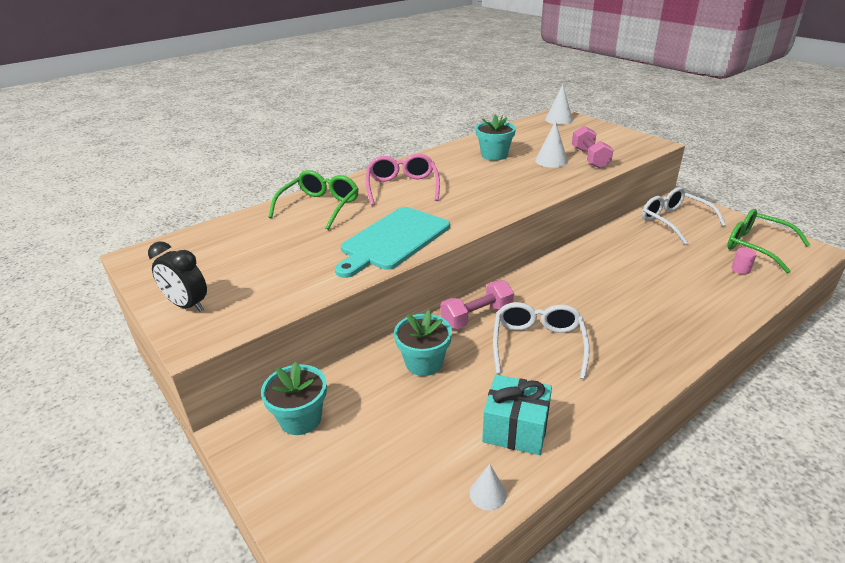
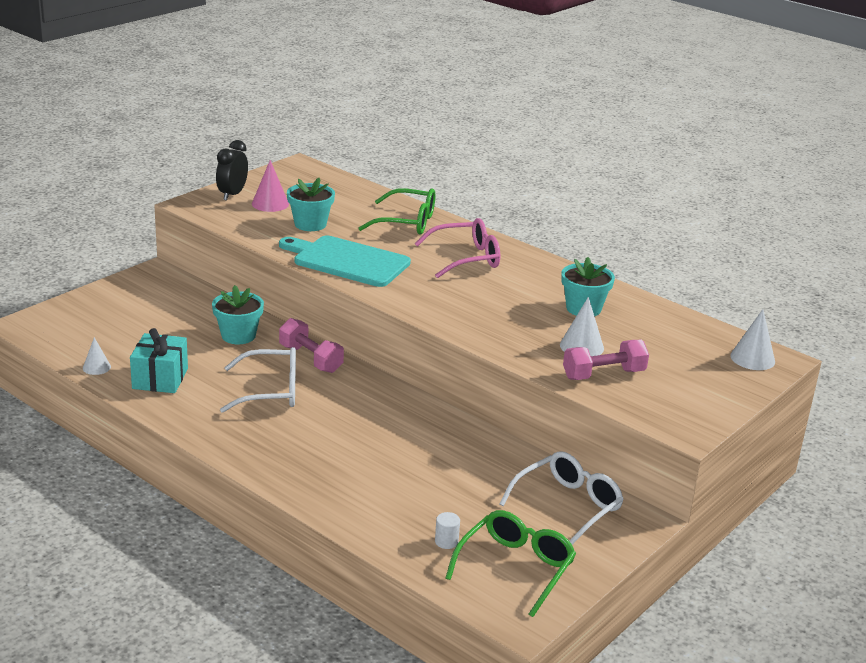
camera: 75 degrees right, 5 degrees down
(232, 279) = (270, 204): none -> pink cone
(301, 419) = (170, 291): turquoise flower pot -> turquoise flower pot (310, 224)
(740, 269) = (446, 541): pink cylinder -> white cylinder

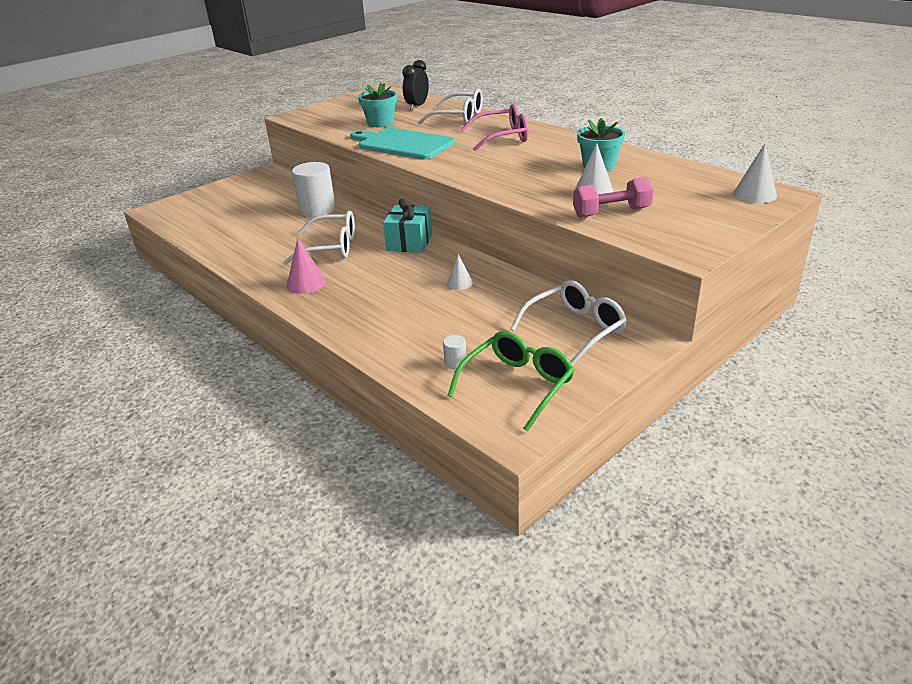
camera: 10 degrees right, 5 degrees up
(96, 367) = (198, 236): white cone -> white cone (459, 283)
(160, 378) = (245, 242): turquoise gift -> turquoise gift (409, 242)
(232, 194) = (326, 109): black clock -> black clock (417, 106)
(238, 335) = (317, 210): turquoise flower pot -> white cylinder
(270, 204) = (353, 112): pink cone -> pink cone (306, 283)
(311, 359) = (371, 223): pink dumbbell -> none
(407, 222) = (459, 117): green glasses -> white glasses

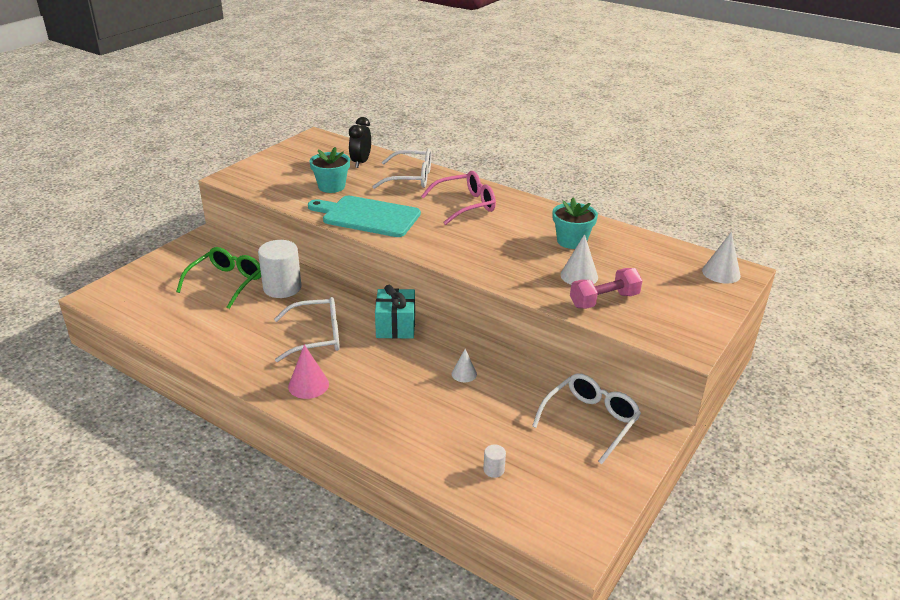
camera: 15 degrees left, 0 degrees up
(517, 385) = (560, 490): green glasses -> green glasses (226, 282)

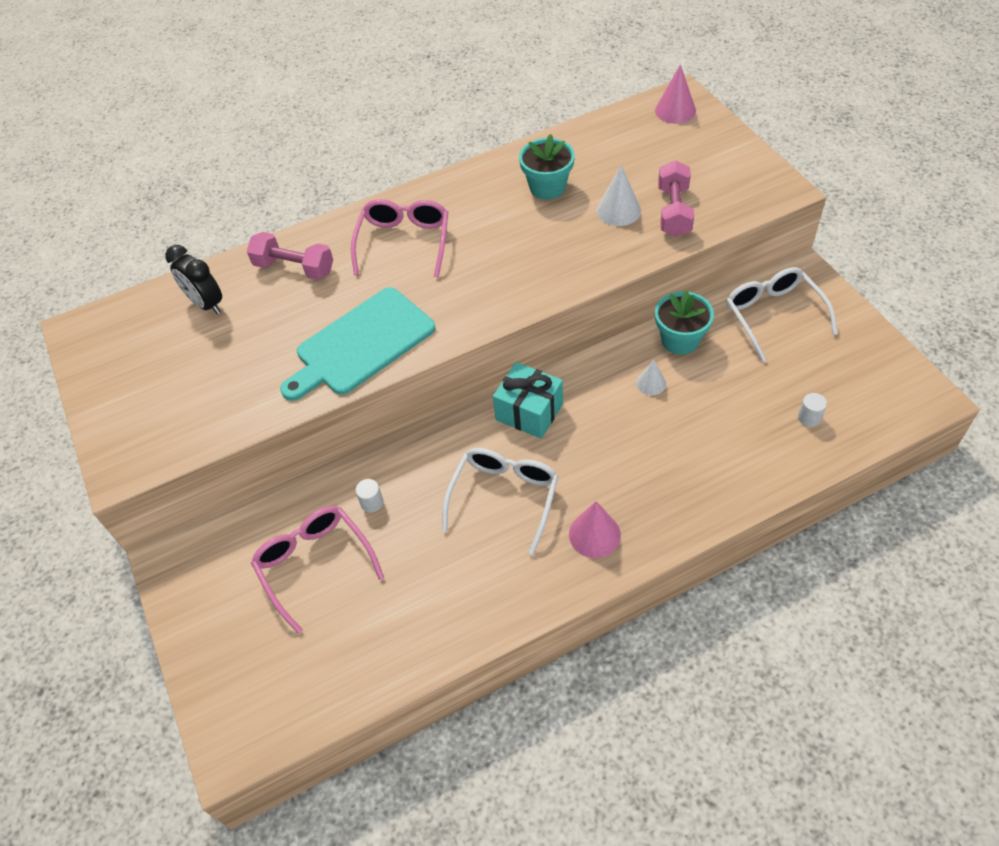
camera: 55 degrees left, 20 degrees up
(226, 282) = (314, 564): green glasses -> pink glasses
(282, 288) = (372, 502): white cylinder -> white cylinder, size x0.42
(331, 186) = (250, 357): turquoise flower pot -> turquoise flower pot (680, 340)
(411, 178) = (294, 268): white glasses -> pink dumbbell
(721, 273) = (675, 110): white cone -> pink cone

